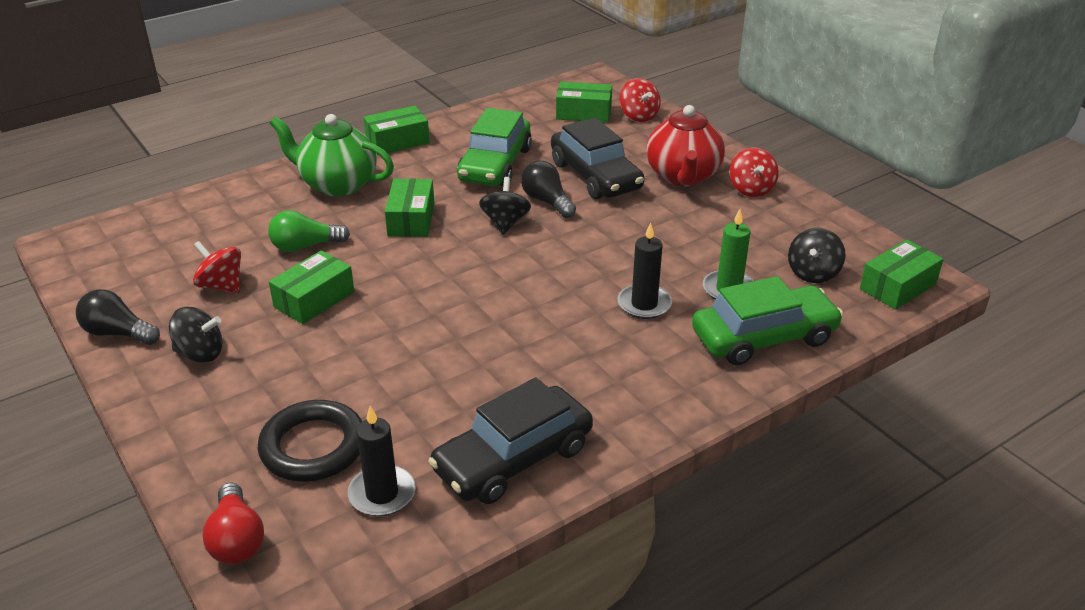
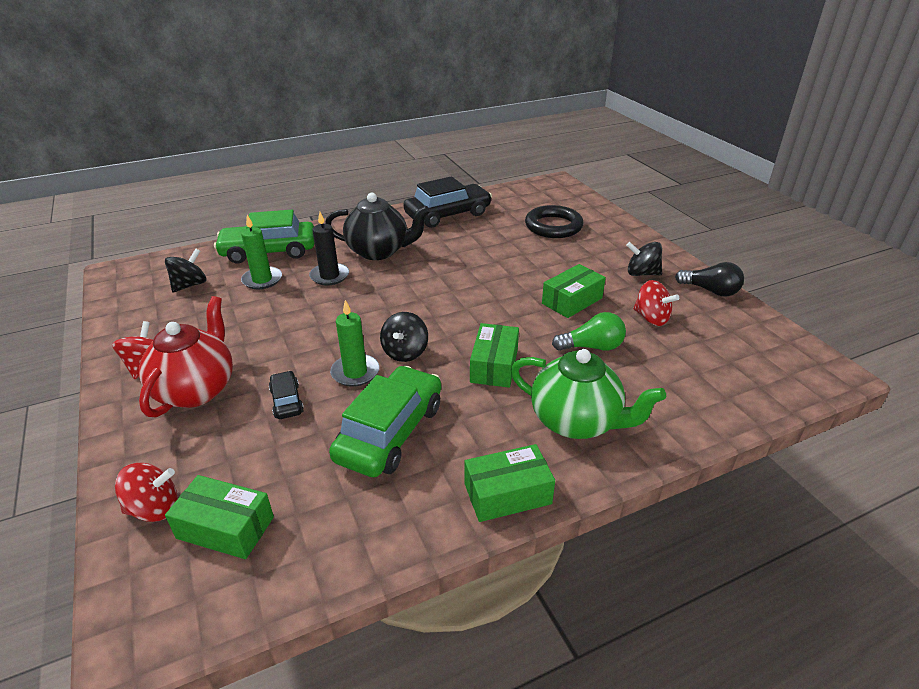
camera: 170 degrees left, 0 degrees up
(237, 539) = (581, 201): red light bulb -> none
(382, 494) = (515, 208): black candle -> none
(547, 201) = (355, 372): black light bulb -> green candle
(595, 176) = (286, 401): black car -> black car, size x0.48
(598, 355) = (379, 251): none -> black teapot
(638, 116) = (154, 508): red spinning top -> red spinning top turned 90 degrees clockwise
(898, 286) = (144, 271): green box -> none

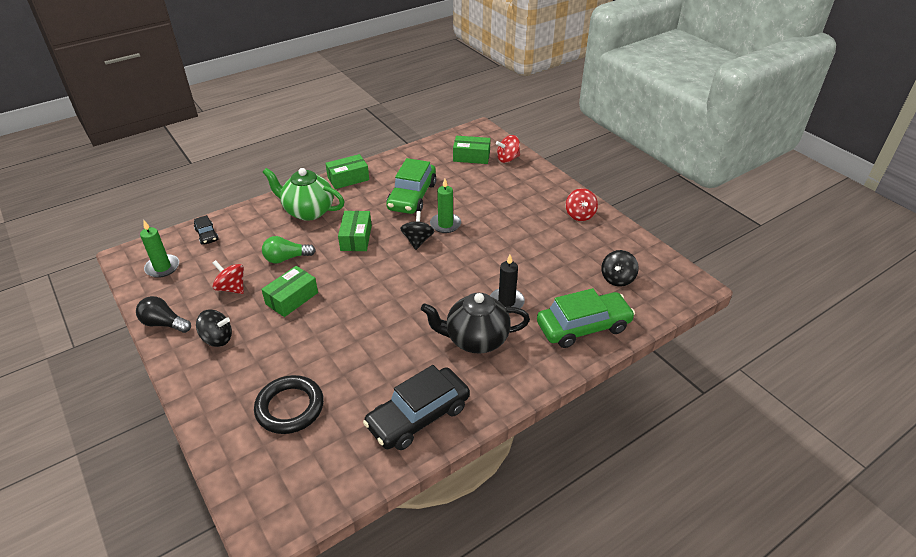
camera: 170 degrees right, 5 degrees up
(196, 389) = (535, 205): red teapot -> none
(262, 280) = (562, 291): green candle -> green candle (162, 267)
(286, 401) = (478, 205): black car -> black car (207, 235)

